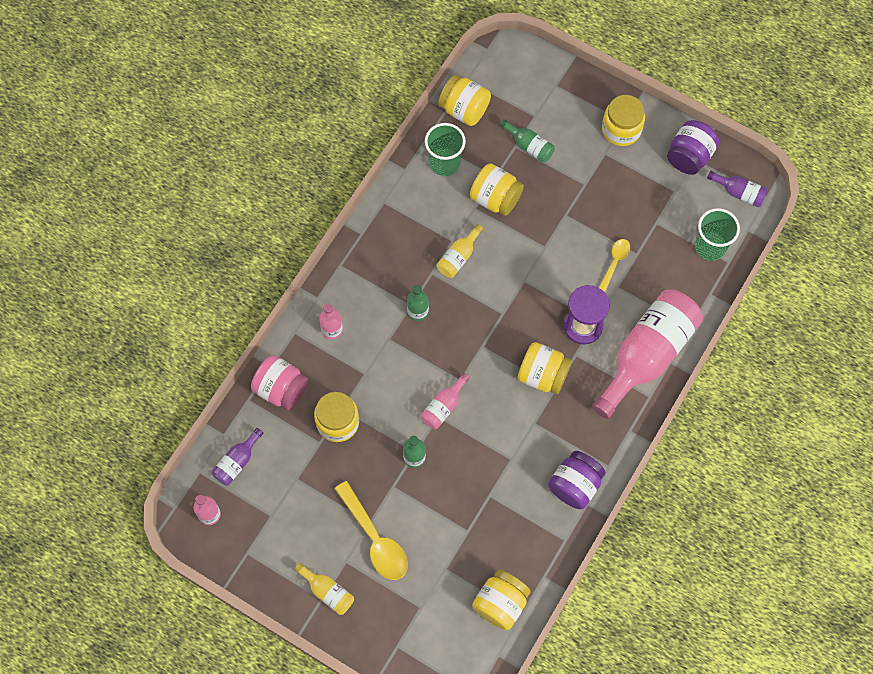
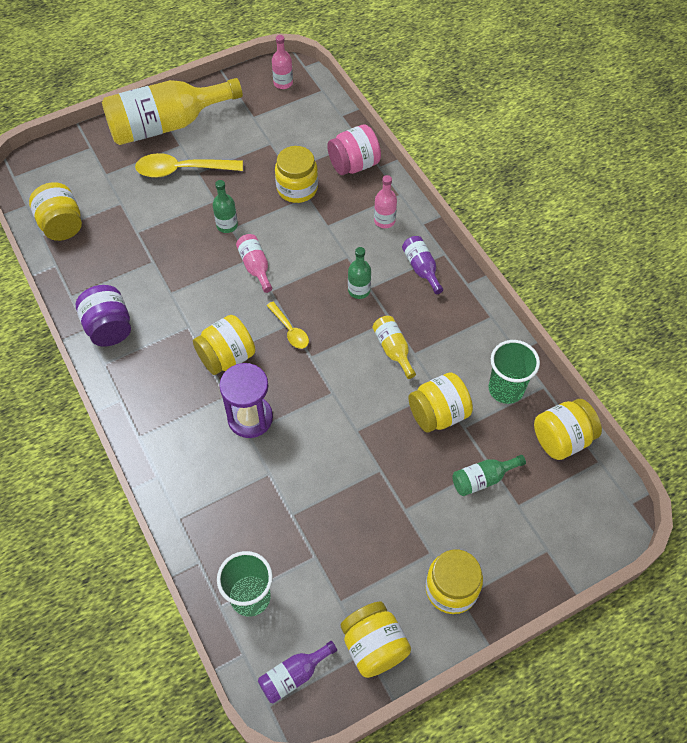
camera: 120 degrees right, 10 degrees down
(237, 462) = (312, 114): purple bottle -> purple bottle (421, 268)
(327, 592) = (166, 125): yellow bottle -> yellow bottle, size x2.29
(615, 262) = (297, 487): yellow spoon -> yellow spoon (290, 330)
(647, 355) = (179, 459): pink bottle -> none
(689, 156) = (374, 646): purple jar -> yellow jar

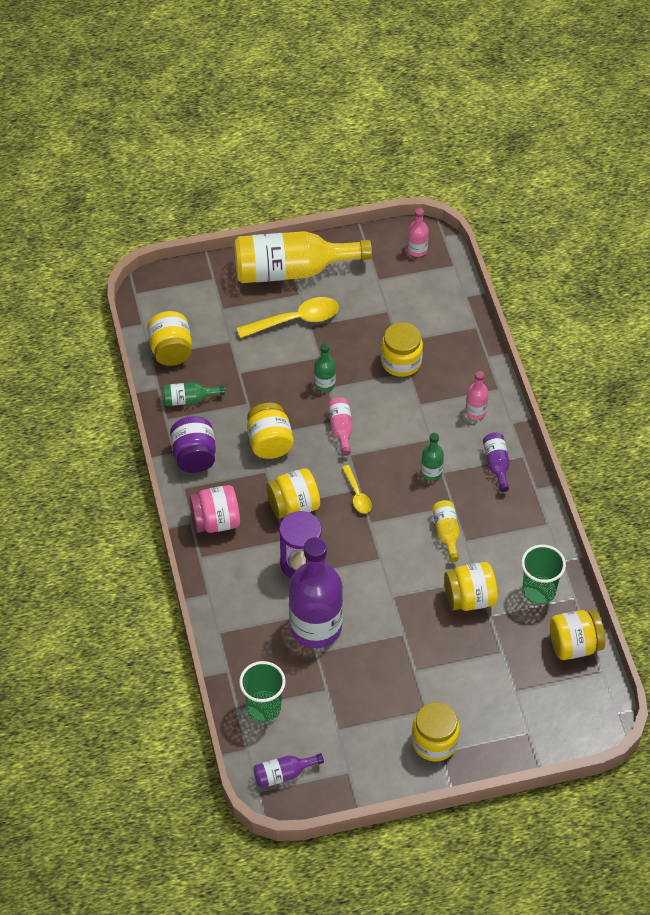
camera: 15 degrees right, 5 degrees down
(182, 170) = (295, 320): yellow spoon -> yellow spoon turned 150 degrees clockwise
(284, 486) = (316, 627): none -> purple bottle
(354, 165) = (463, 349): pink jar -> pink jar (216, 521)
(374, 646) = (355, 769): yellow jar -> yellow jar (269, 443)
(482, 479) = (491, 662): green bottle -> green bottle (188, 399)

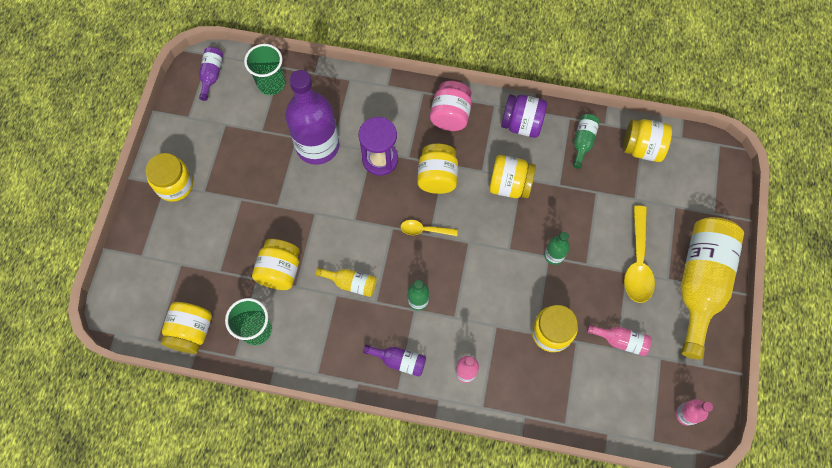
camera: 115 degrees right, 15 degrees up
(341, 429) = (498, 247): pink bottle -> pink bottle (621, 341)

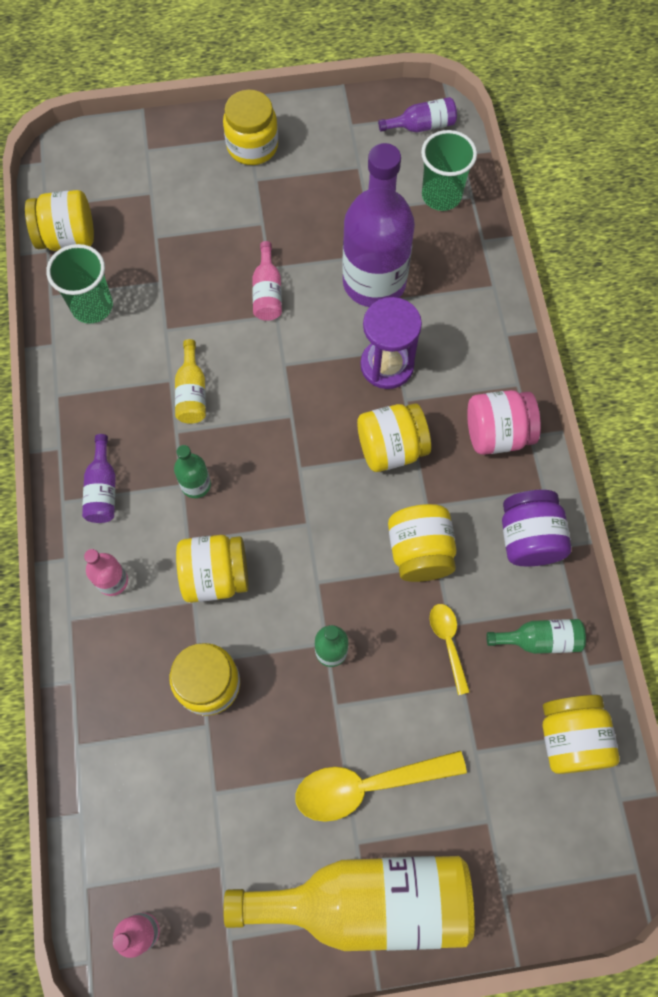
camera: 70 degrees right, 0 degrees up
(280, 271) = (180, 303): yellow jar -> yellow jar (215, 576)
(424, 230) = (303, 458): yellow spoon -> yellow spoon (448, 642)
(621, 341) = (228, 794): pink bottle -> pink bottle (267, 292)

